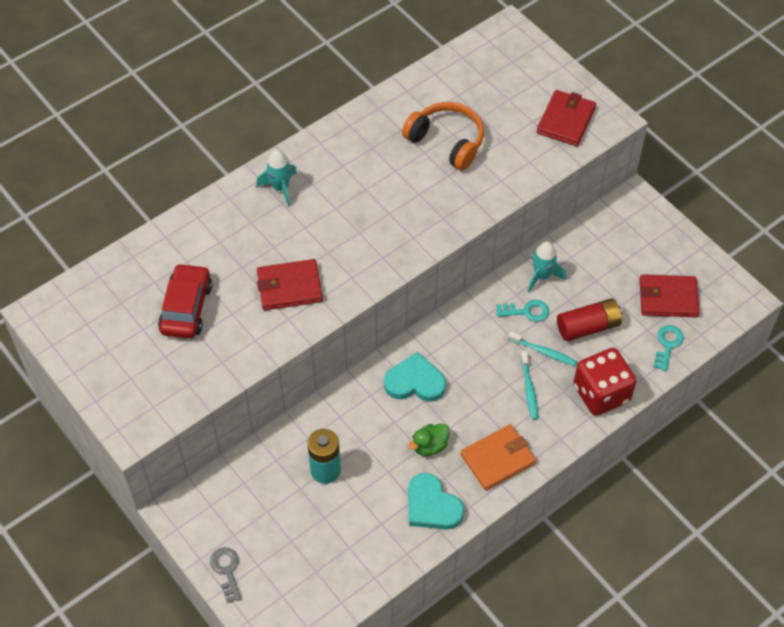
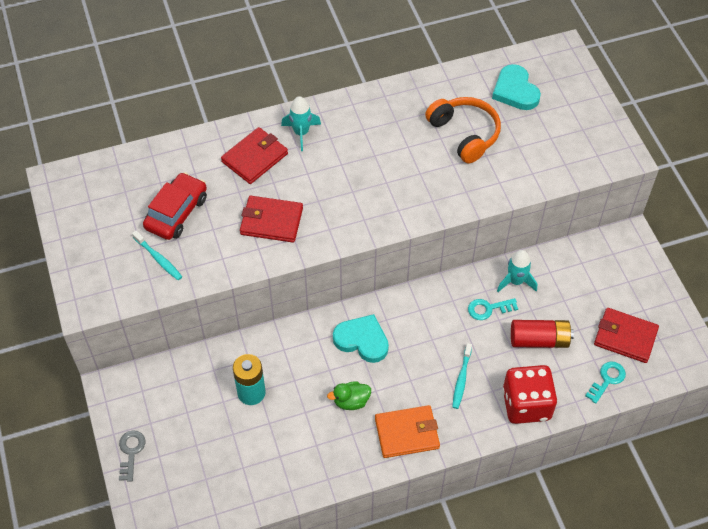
camera: 20 degrees right, 0 degrees up
(432, 506) = (330, 455): turquoise heart -> turquoise heart (515, 91)
(526, 311) = (488, 309): turquoise key -> turquoise key turned 150 degrees clockwise
(543, 352) = (489, 350): turquoise toothbrush -> turquoise toothbrush (158, 259)
(566, 120) = (582, 145): red wallet -> red wallet (255, 157)

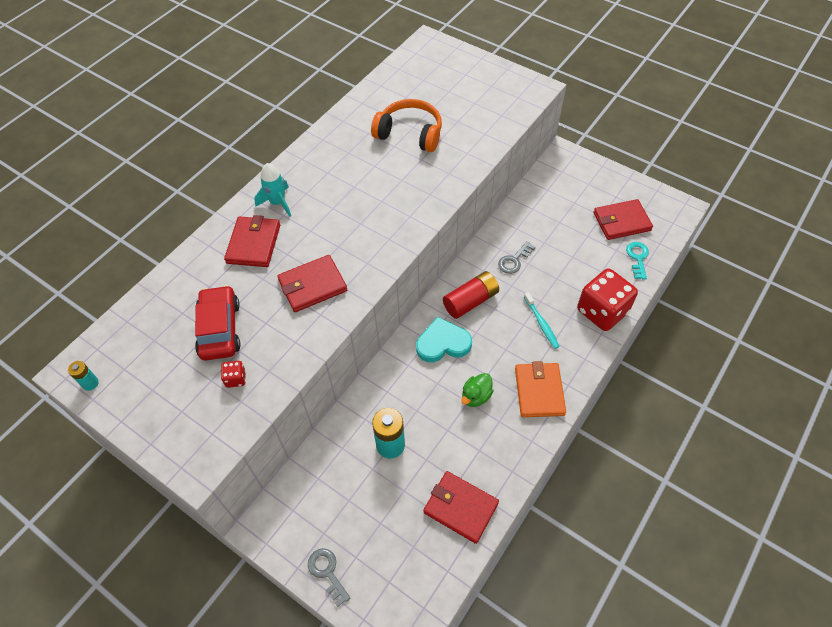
camera: 35 degrees left, 0 degrees up
(60, 197) = (90, 383): none -> turquoise battery
(158, 259) = (235, 379): turquoise toothbrush -> red dice
(264, 476) = (460, 507): none -> red wallet
(407, 433) = (539, 391): orange wallet -> orange wallet turned 45 degrees counterclockwise
(488, 309) = (514, 260): turquoise key -> grey key
(515, 91) = (419, 85): turquoise heart -> none
(515, 281) = (515, 229): turquoise rocket -> none
(539, 340) = (568, 260): red battery -> red battery (471, 301)

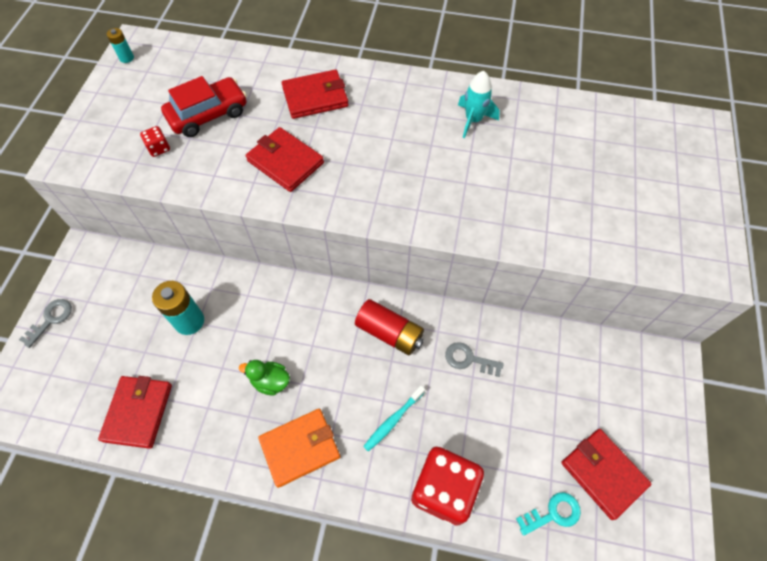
camera: 65 degrees right, 5 degrees up
(278, 203) = (375, 93): turquoise rocket -> turquoise rocket (473, 120)
(410, 134) = (539, 164): orange headphones -> none
(443, 343) = (323, 325): turquoise heart -> none

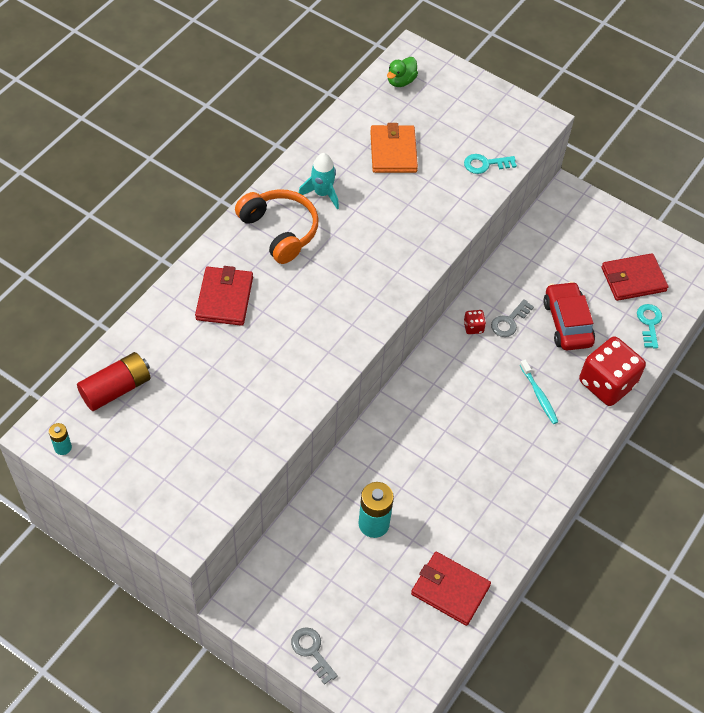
camera: 70 degrees left, 5 degrees down
(159, 148) = (218, 447): red dice -> red dice (473, 327)
(208, 115) = (196, 393): red car -> red car (567, 323)
(270, 381) = (466, 474): green duck -> green duck (401, 81)
(285, 162) = (293, 348): red wallet -> none
(300, 448) = (535, 470): orange wallet -> orange wallet (393, 151)
(389, 333) = (460, 367): red battery -> red battery (116, 389)
(410, 106) = (279, 231): none -> orange headphones
(609, 238) = (485, 164): none -> turquoise key

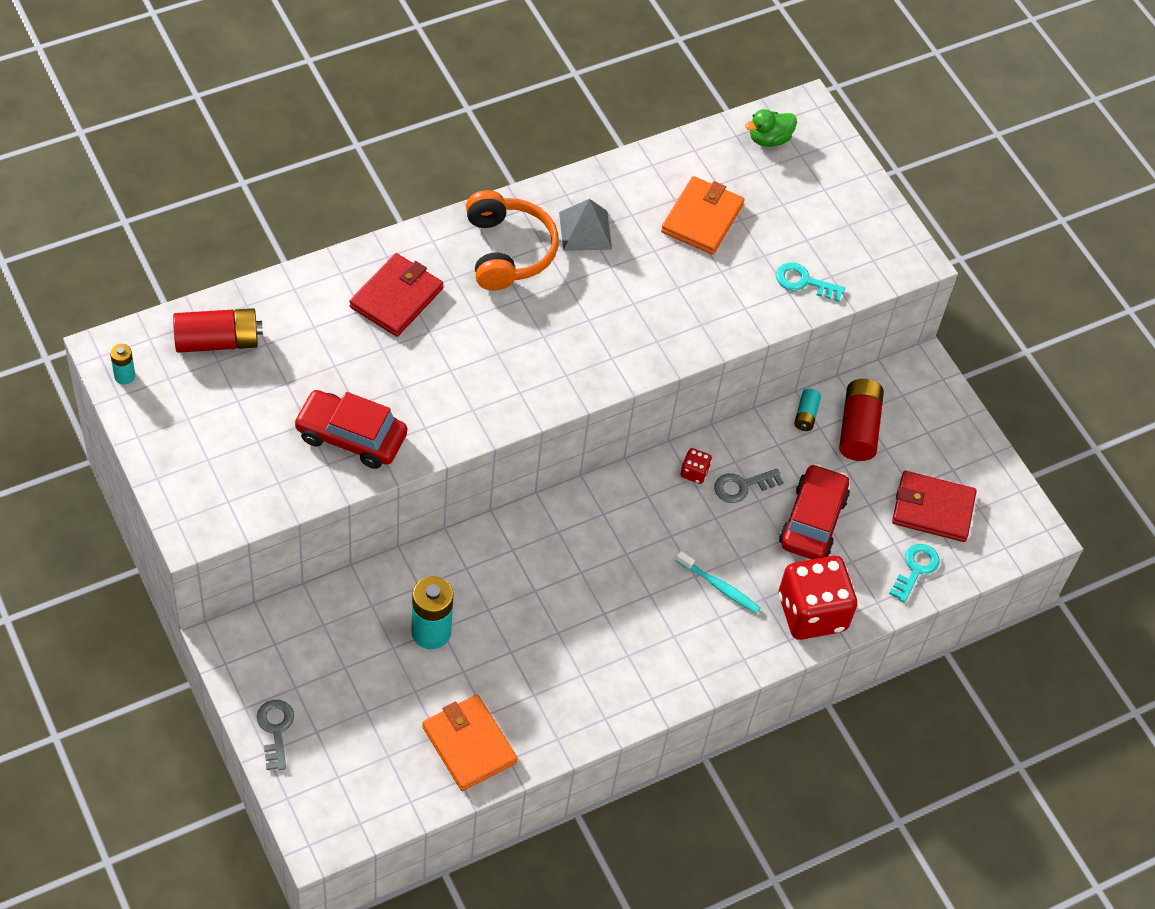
camera: 25 degrees right, 0 degrees up
(256, 411) = (351, 436): none -> red car
(322, 193) = (585, 230): turquoise rocket -> grey pyramid
(450, 590) = (469, 744): red wallet -> orange wallet
(517, 256) = (806, 415): none -> turquoise battery
(539, 395) = (719, 587): turquoise toothbrush -> turquoise toothbrush turned 60 degrees counterclockwise
(554, 249) = (858, 428): none -> red battery

